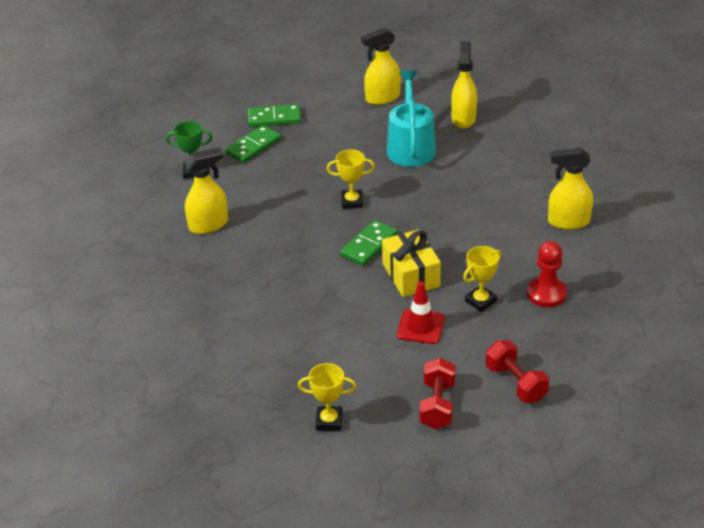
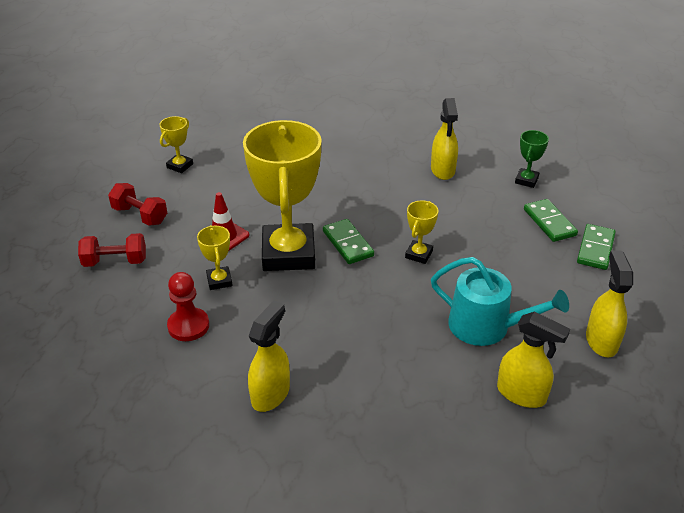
camera: 115 degrees right, 0 degrees up
(411, 275) = (288, 253): yellow gift -> yellow trophy

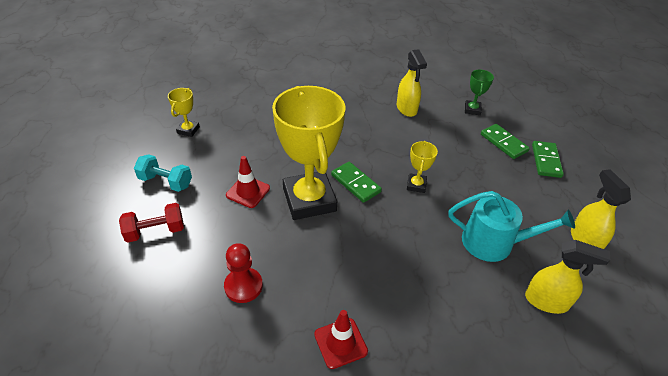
camera: 15 degrees left, 5 degrees up
(140, 215) = (166, 182): red dumbbell -> turquoise dumbbell
(219, 281) = (257, 235): yellow trophy -> none
(271, 394) = (340, 343): yellow spray bottle -> red traffic cone

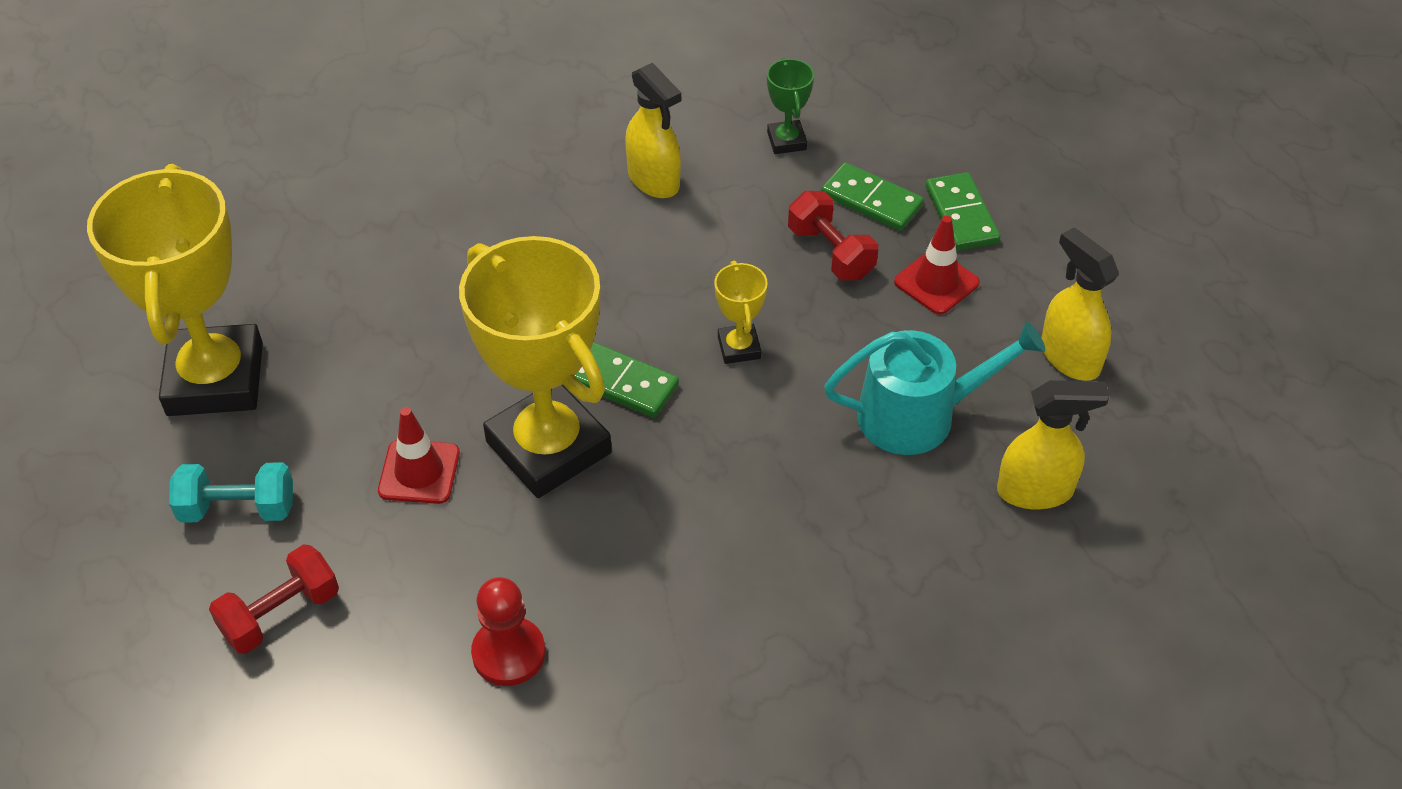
camera: 20 degrees left, 5 degrees up
(188, 130) = (215, 379): yellow trophy -> yellow trophy, size x2.35
(340, 343) = (725, 685): red traffic cone -> red traffic cone (936, 282)
(476, 158) = (830, 253): none -> red dumbbell

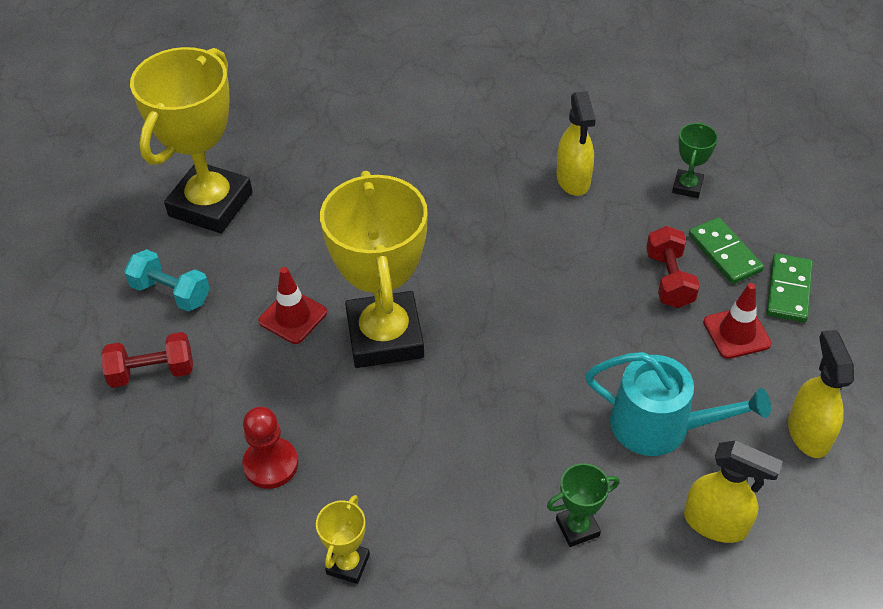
camera: 30 degrees right, 0 degrees up
(622, 383) = (461, 313): green domino -> none
(739, 347) = (558, 321): yellow trophy -> yellow trophy (348, 564)
(899, 561) = (577, 528): none -> green trophy

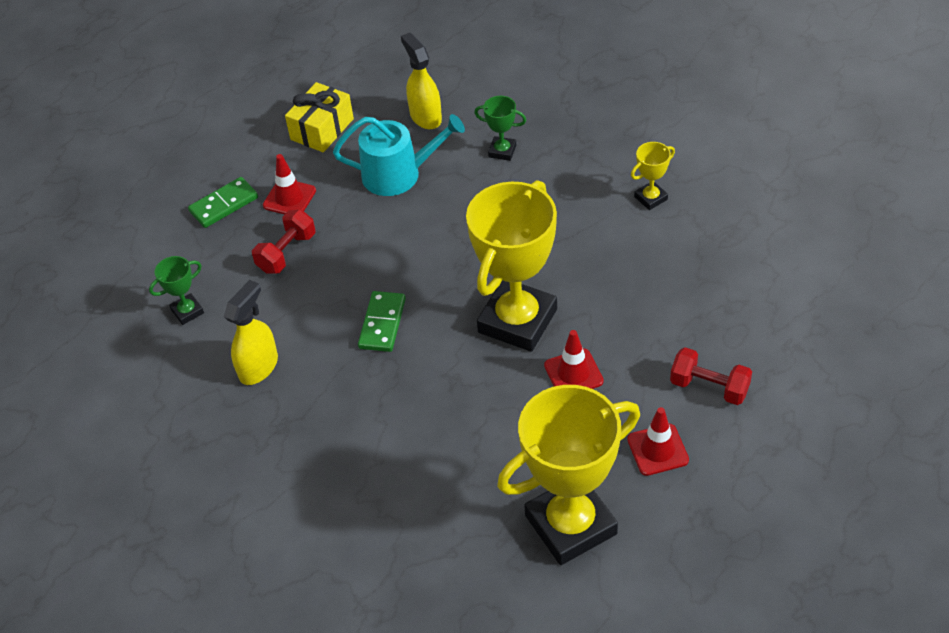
camera: 140 degrees left, 0 degrees up
(171, 293) = (657, 450): turquoise dumbbell -> red traffic cone
(271, 464) = (661, 276): red pawn -> none
(660, 426) = (398, 174): turquoise watering can -> turquoise watering can turned 120 degrees clockwise
(724, 253) = (229, 249): green domino -> green domino (382, 323)
(808, 432) = (322, 129): yellow spray bottle -> yellow gift

